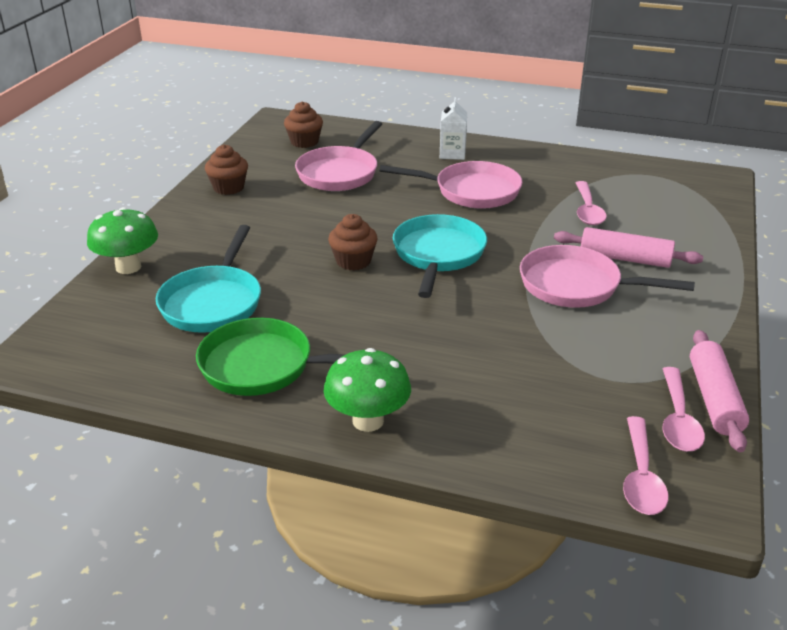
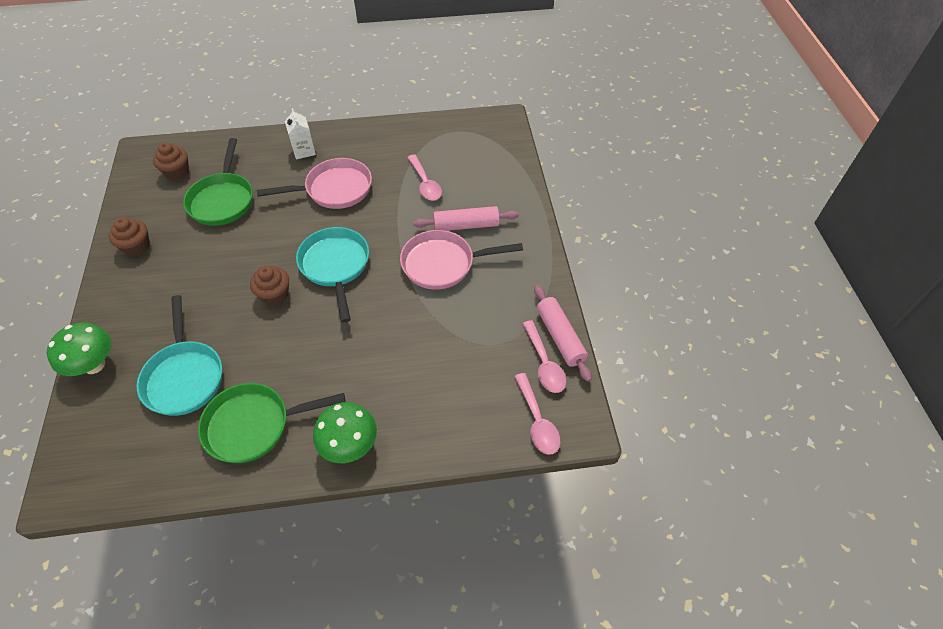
camera: 25 degrees left, 20 degrees up
(340, 173) = (222, 200): pink pan -> green pan

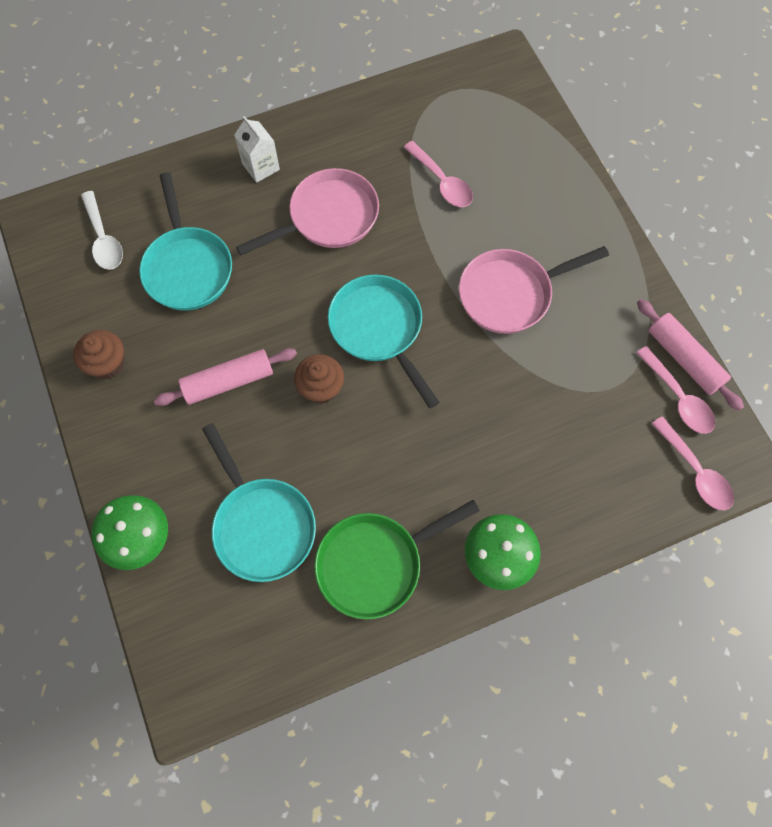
camera: 15 degrees left, 15 degrees up
(177, 172) = (103, 239): brown cupcake -> white spoon
(222, 200) = (187, 268): green pan -> turquoise pan
(466, 225) = (517, 232): pink rolling pin -> pink rolling pin (228, 381)

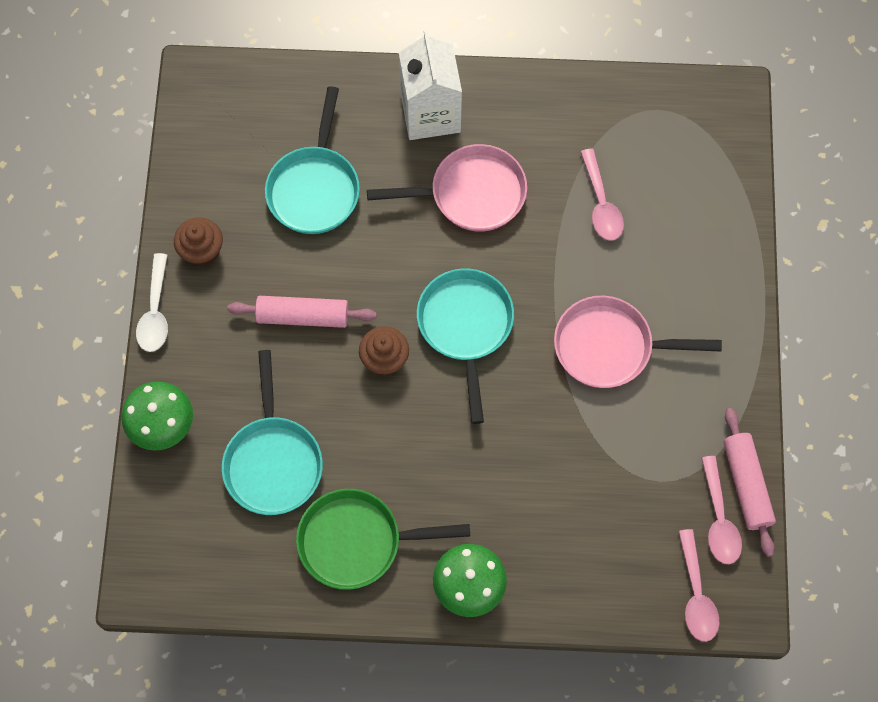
camera: 25 degrees right, 0 degrees up
(103, 239) = (249, 126): white spoon -> white spoon (155, 312)
(261, 167) = (430, 113): white carton -> white carton, size x1.76

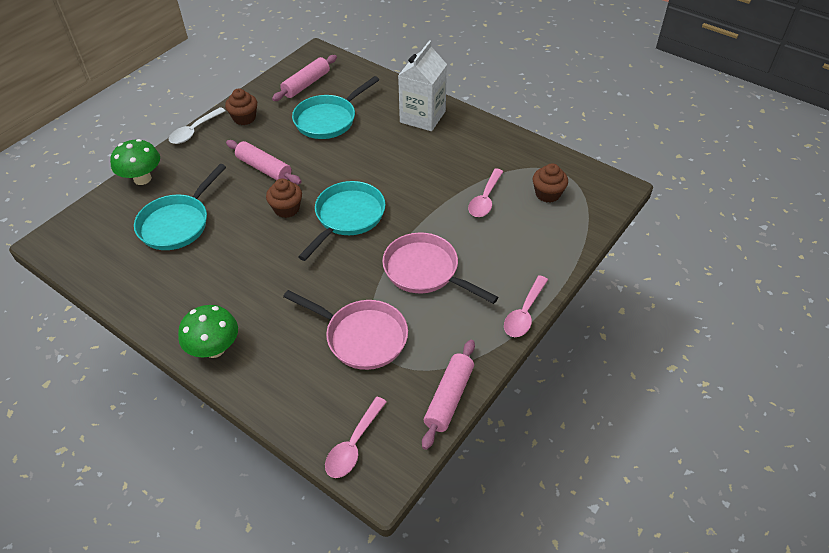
camera: 35 degrees right, 20 degrees down
(232, 143) = (306, 84): none -> pink rolling pin
(357, 541) = (178, 287): green pan -> none
(471, 194) = (411, 160): pink pan -> pink pan (362, 337)
(664, 153) = (547, 194): none -> brown cupcake
(719, 519) = (411, 407): pink spoon -> pink spoon (524, 313)

